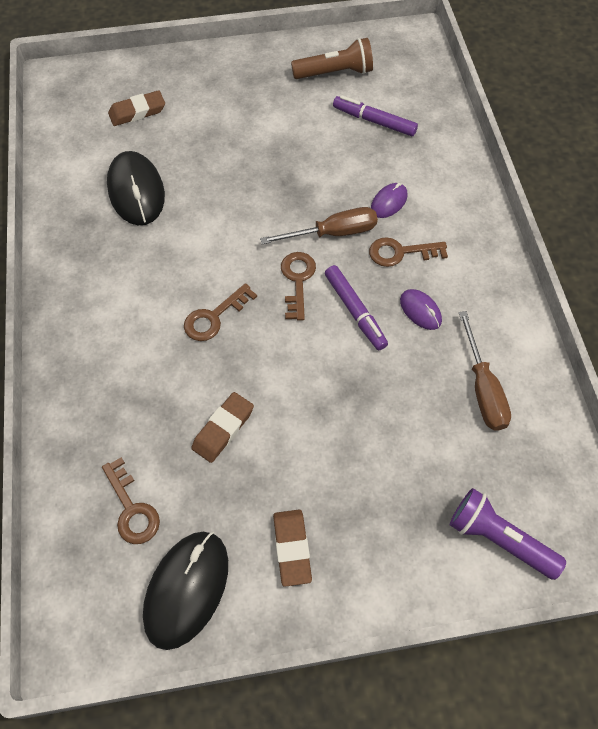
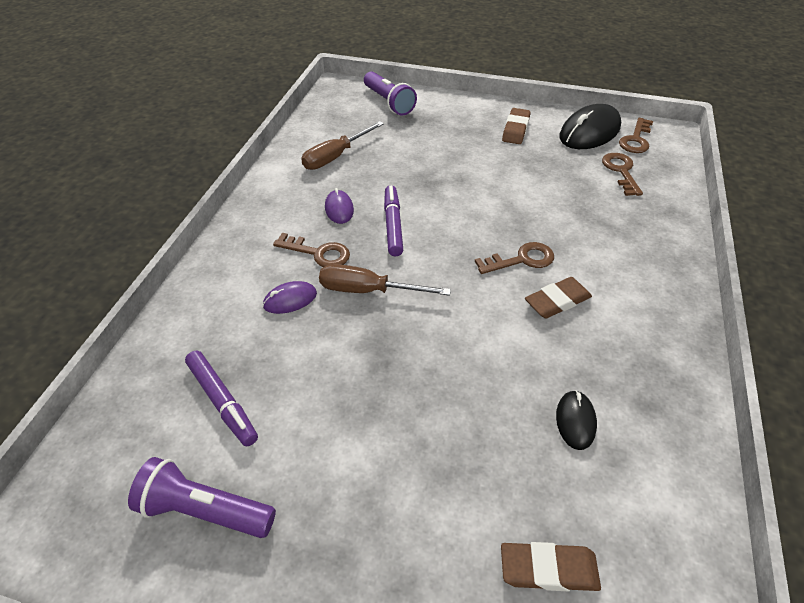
camera: 155 degrees left, 15 degrees down
(136, 191) = (575, 421): black mouse -> black mouse, size x0.52
(223, 429) = (540, 190): brown eraser -> brown eraser (557, 301)
(297, 280) = (429, 263): brown key -> brown key (636, 139)
(335, 72) = (204, 510): brown flashlight -> purple flashlight
(482, 388) = (335, 156): brown screwdriver -> brown screwdriver turned 150 degrees counterclockwise

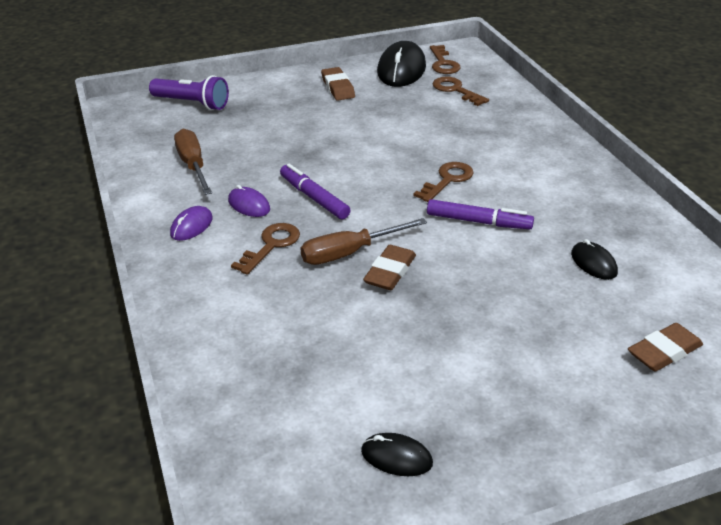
camera: 35 degrees left, 10 degrees down
(204, 510) = (396, 457): purple flashlight -> black mouse
(222, 402) = (319, 385): purple marker -> purple marker (478, 222)
(290, 300) = (288, 289): purple mouse -> purple mouse (191, 226)
(318, 253) = (271, 245): brown key -> brown key turned 45 degrees counterclockwise
(335, 156) = (193, 166): brown screwdriver -> brown screwdriver turned 150 degrees clockwise
(557, 301) = (503, 196): brown eraser -> brown eraser (390, 272)

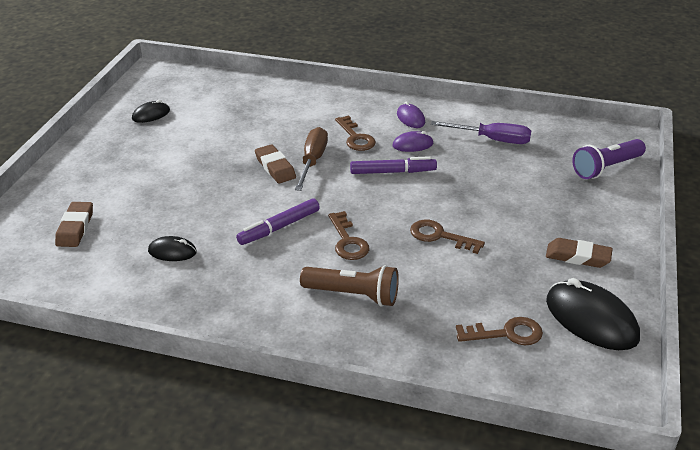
camera: 125 degrees right, 0 degrees up
(193, 166) = (492, 140): brown screwdriver -> purple screwdriver
(443, 63) = (585, 361): brown key -> brown key (440, 236)
(504, 153) = (353, 295): none -> brown flashlight

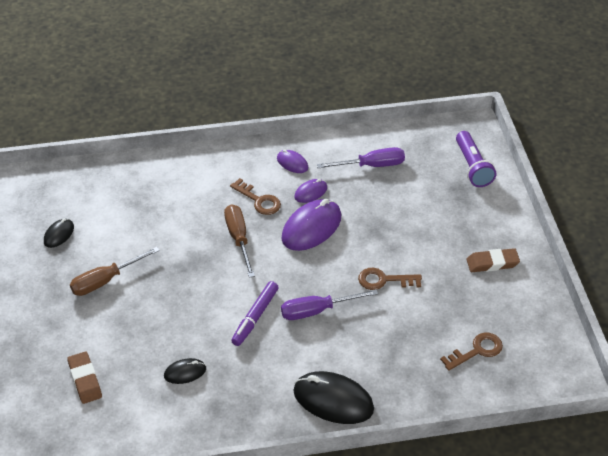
camera: 25 degrees left, 10 degrees up
(162, 158) = (106, 280): none -> brown screwdriver
(275, 167) = (211, 256): brown eraser -> none
(348, 241) = (317, 310): brown key -> purple screwdriver
(353, 295) = (351, 359): brown flashlight -> none
(393, 172) = (311, 228): purple marker -> purple mouse
(591, 319) = (527, 316): black mouse -> black mouse (333, 400)
(606, 168) = (473, 167): purple flashlight -> purple flashlight turned 45 degrees counterclockwise

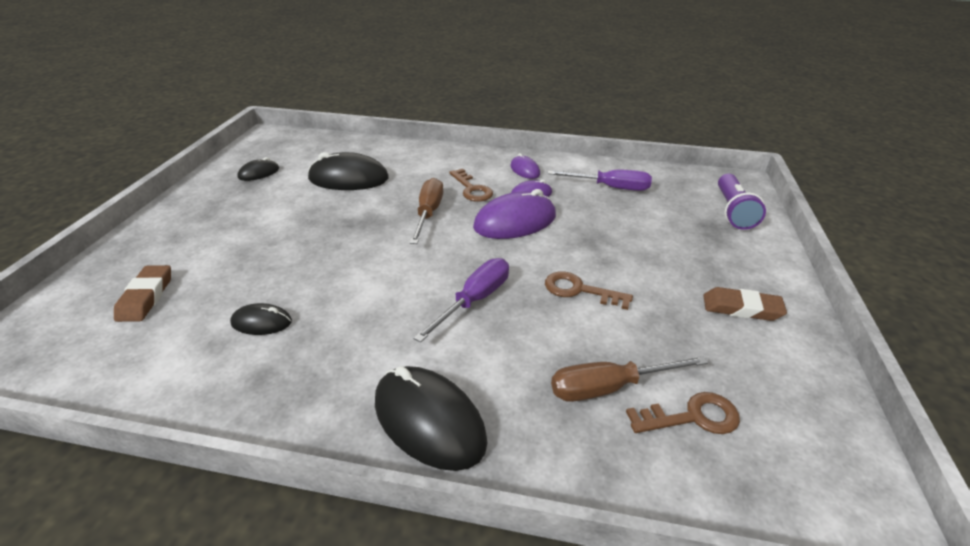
camera: 20 degrees right, 10 degrees down
(106, 280) = (264, 215): brown screwdriver -> brown screwdriver (609, 387)
(145, 218) = (348, 179): none -> black mouse
(255, 317) = (393, 287): purple marker -> none
(317, 310) = (474, 300): purple screwdriver -> purple screwdriver turned 120 degrees clockwise

